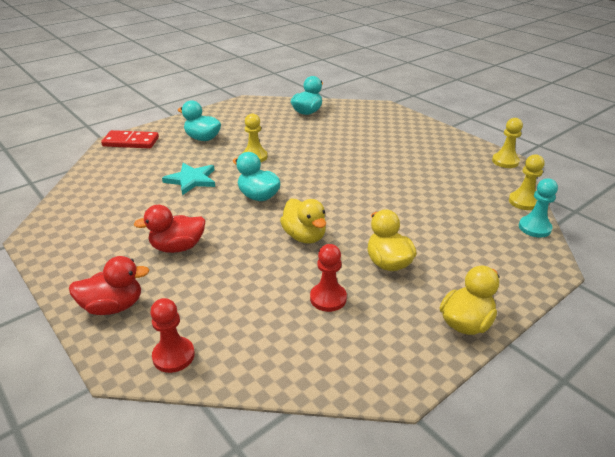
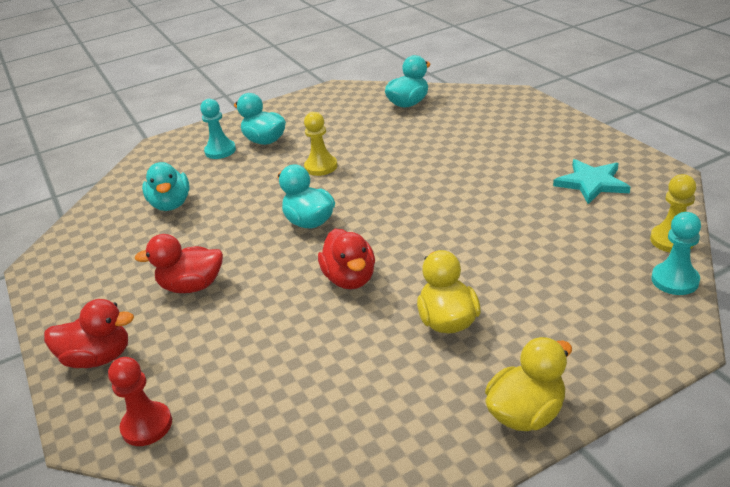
camera: 15 degrees right, 0 degrees up
(131, 142) = (178, 145): red domino -> none
(139, 186) = (171, 204): none -> turquoise duck
(168, 146) = (220, 151): none -> turquoise pawn
(191, 180) = (234, 197): turquoise star -> turquoise star (591, 183)
(304, 236) = (350, 279): yellow duck -> red duck
(328, 298) = (353, 365): red pawn -> none
(505, 161) = (665, 178): yellow pawn -> none

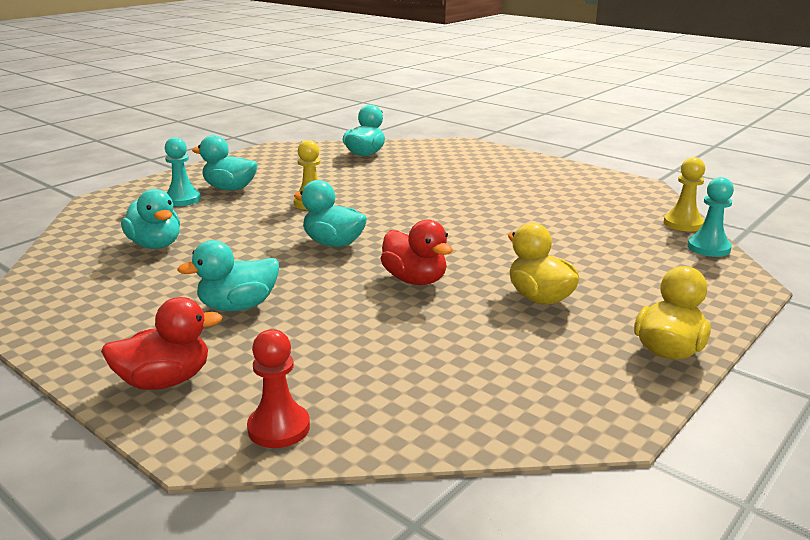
camera: 25 degrees left, 10 degrees down
(192, 286) = (238, 306): red duck -> turquoise duck
(591, 183) = (584, 194): turquoise star -> none

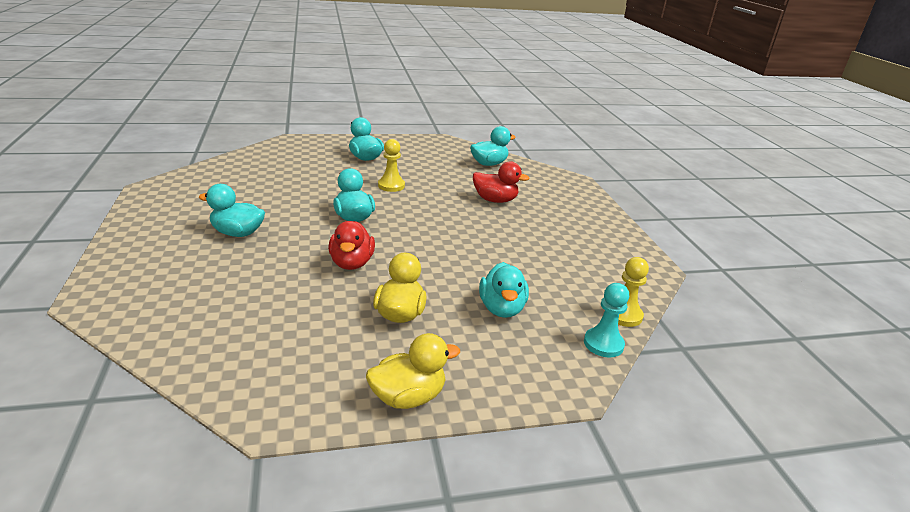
camera: 35 degrees right, 5 degrees up
(155, 245) = (267, 178): turquoise duck -> turquoise duck (501, 309)
(165, 381) = (137, 257): red duck -> red duck (495, 200)
(182, 199) = (329, 155): turquoise pawn -> none
(279, 428) = (131, 310): red pawn -> none

